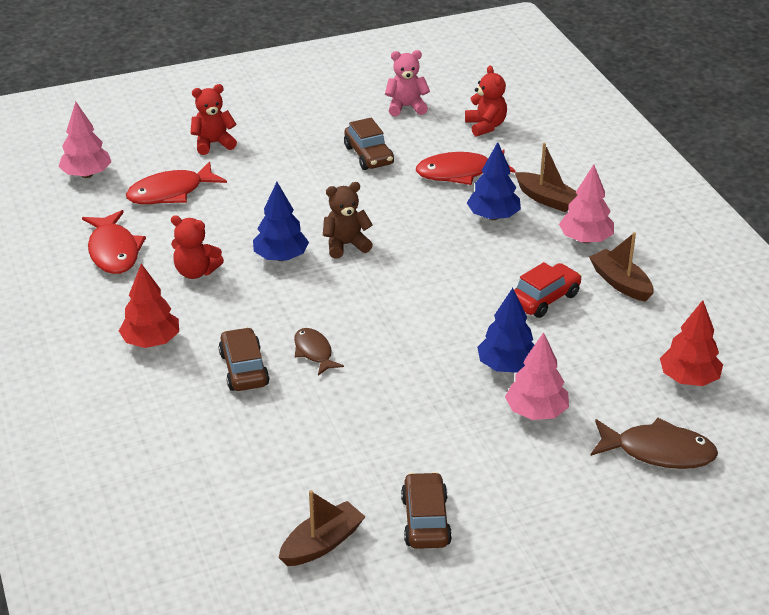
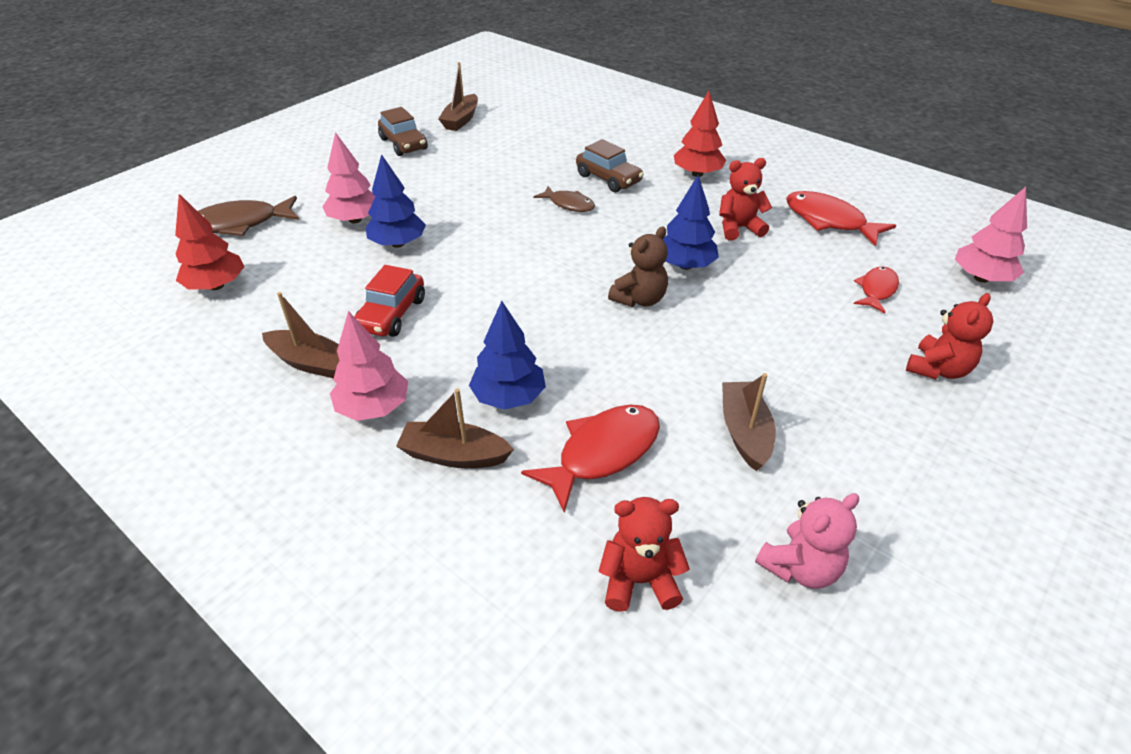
camera: 150 degrees right, 5 degrees up
(170, 193) = (876, 290): red fish -> red fish, size x0.61
(368, 155) = (744, 432): brown car -> brown boat
(485, 126) = (639, 580): red teddy bear -> red teddy bear turned 135 degrees clockwise

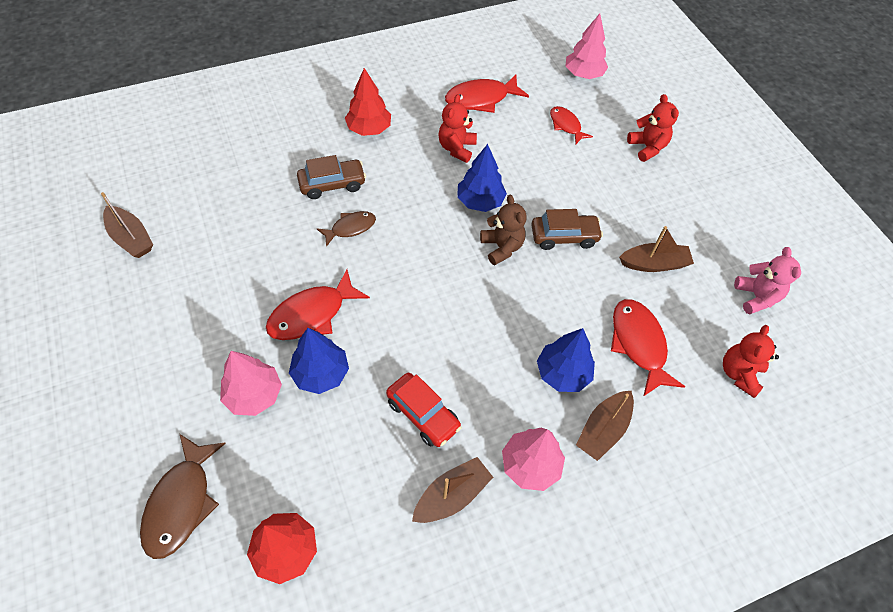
camera: 65 degrees left, 15 degrees up
(403, 144) = (138, 304): brown car -> brown car (564, 237)
(456, 218) = (312, 314): none -> red fish
(744, 432) = (654, 264): brown boat -> brown boat turned 150 degrees clockwise

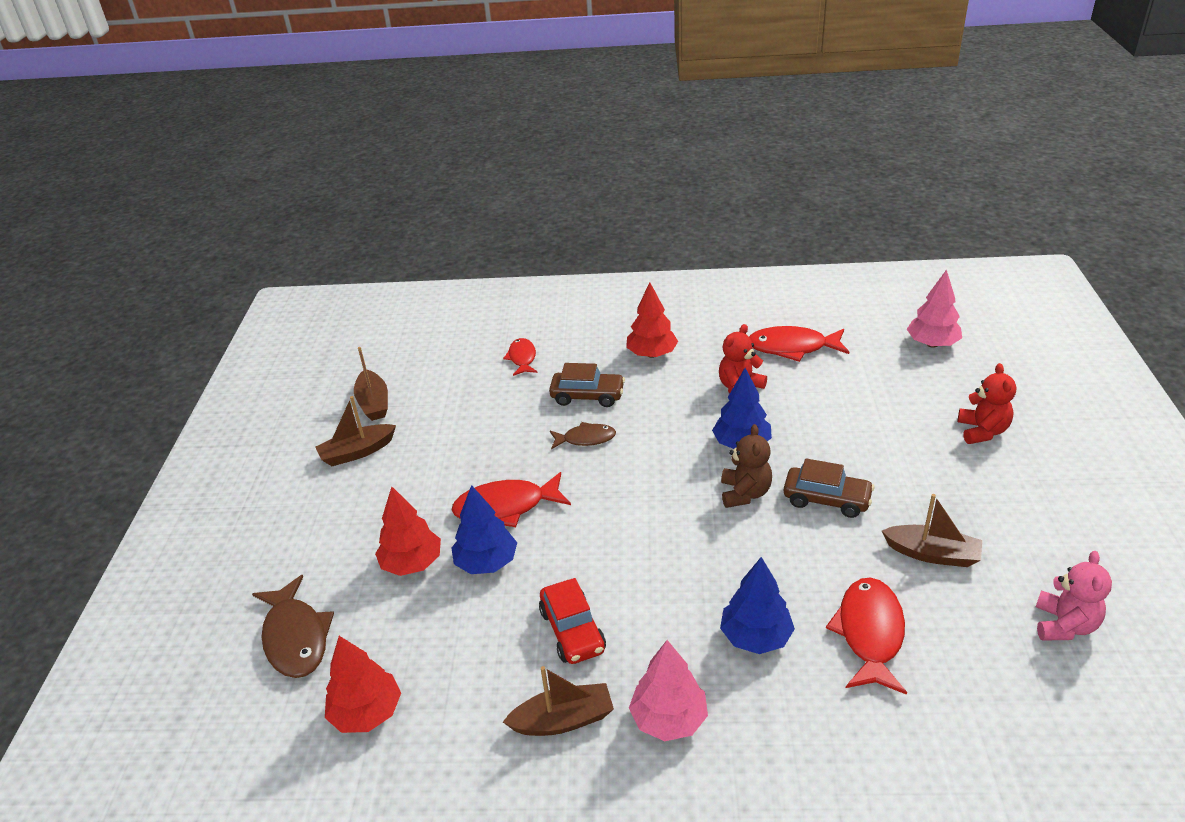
camera: 30 degrees right, 20 degrees down
(181, 503) = (296, 637): brown fish -> brown fish turned 60 degrees counterclockwise
(254, 395) = (412, 563): pink tree -> red tree
(566, 125) = (884, 390): red fish -> red fish (522, 358)
(603, 429) = (778, 710): brown boat -> brown boat (357, 452)
(739, 374) = (997, 705): red teddy bear -> none

